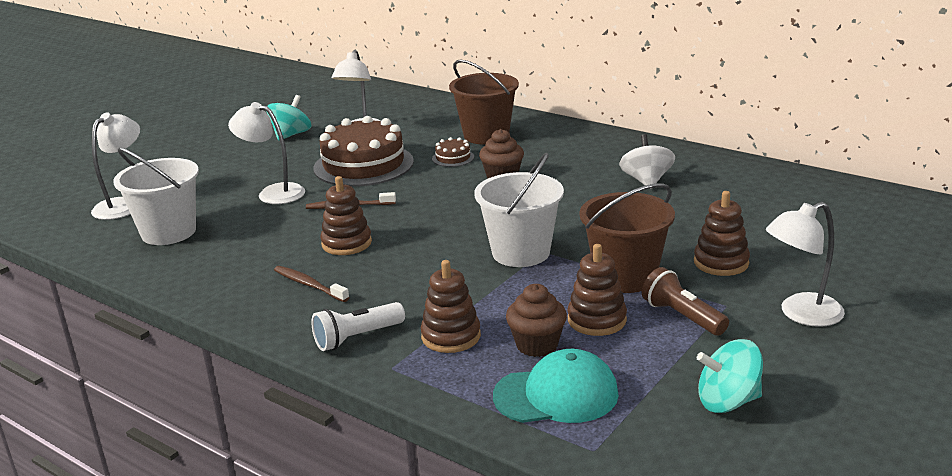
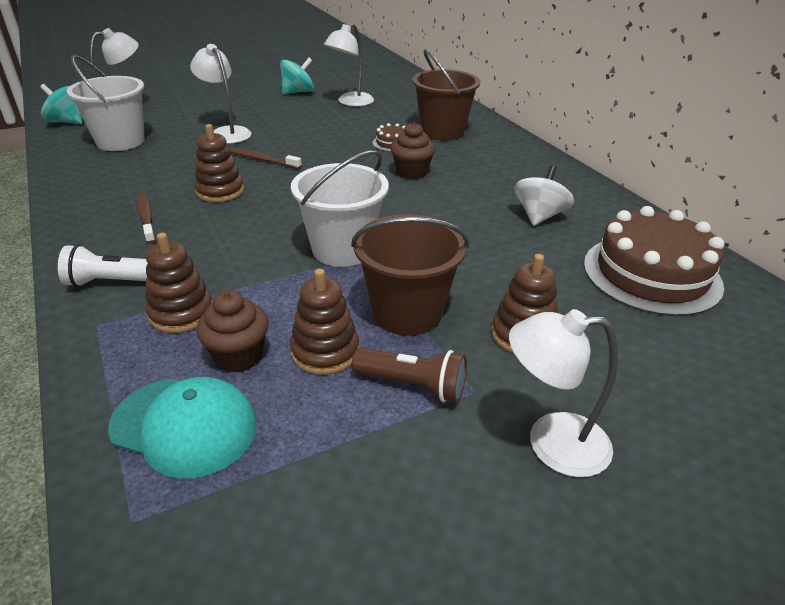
camera: 25 degrees right, 10 degrees up
(363, 165) = (317, 129): brown cake -> brown cake (651, 274)
(682, 317) = (413, 385): brown flashlight -> brown flashlight turned 120 degrees clockwise
(728, 401) = (340, 531): turquoise spinning top -> turquoise spinning top (67, 122)

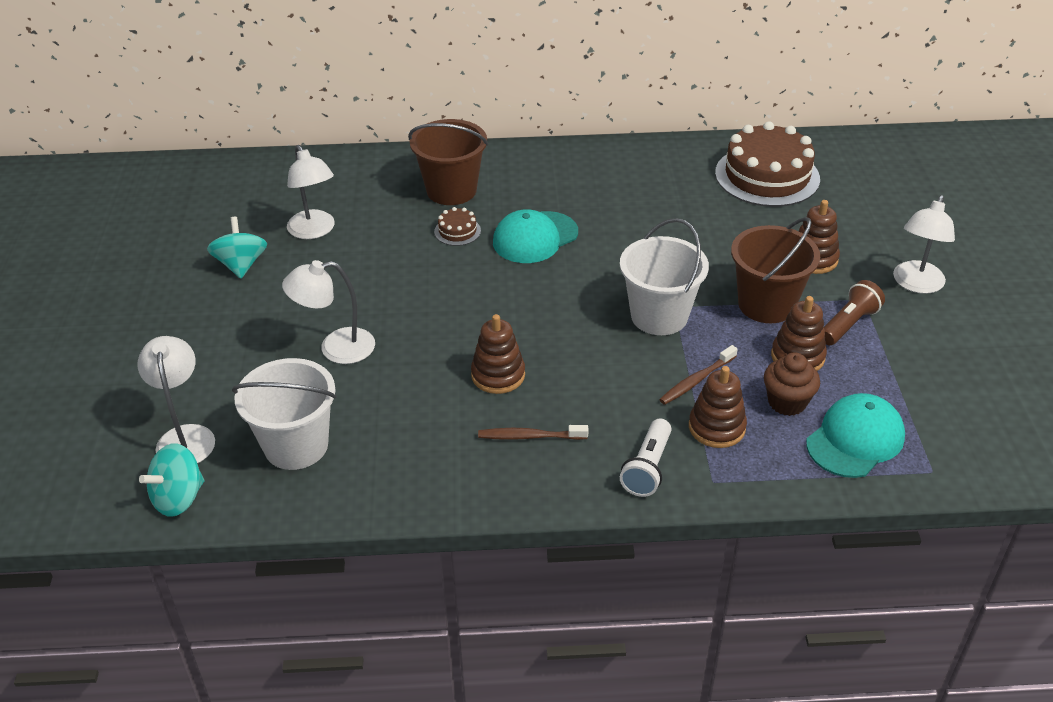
camera: 65 degrees left, 5 degrees up
(263, 160) = (438, 331): brown toothbrush -> brown toothbrush (696, 380)
(411, 172) = (535, 238): brown cupcake -> turquoise cap
(539, 216) = (659, 194): white spinning top -> none

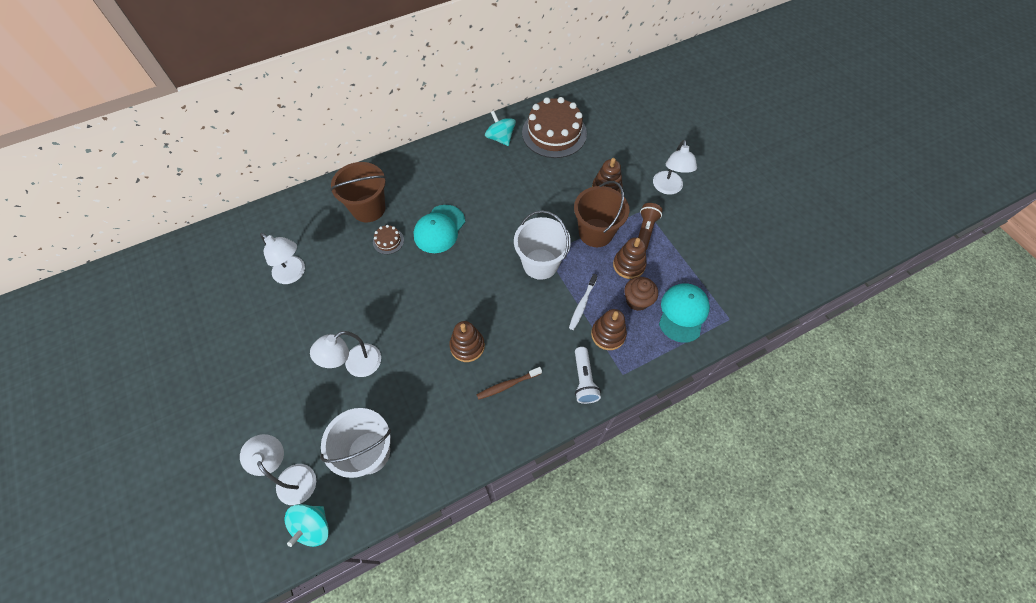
camera: 25 degrees left, 20 degrees up
(241, 265) = (257, 321): turquoise spinning top -> turquoise spinning top (500, 138)
(696, 380) = (582, 304): brown toothbrush -> white toothbrush

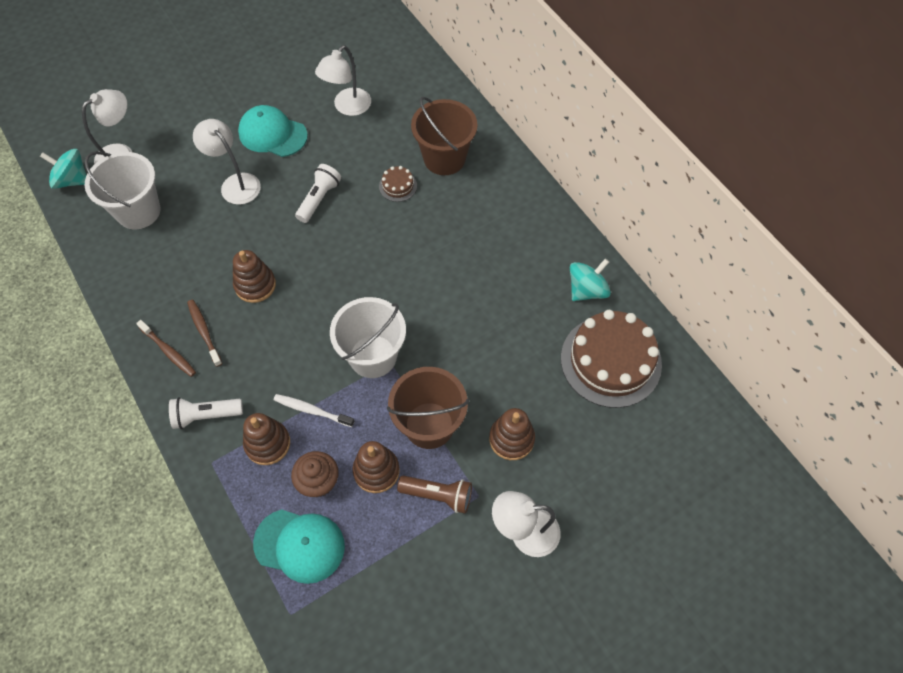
camera: 85 degrees right, 0 degrees up
(389, 297) = (319, 199): none -> white flashlight
(439, 229) = (419, 236): turquoise cap -> turquoise cap (272, 134)
(524, 413) = (169, 351): none -> brown toothbrush

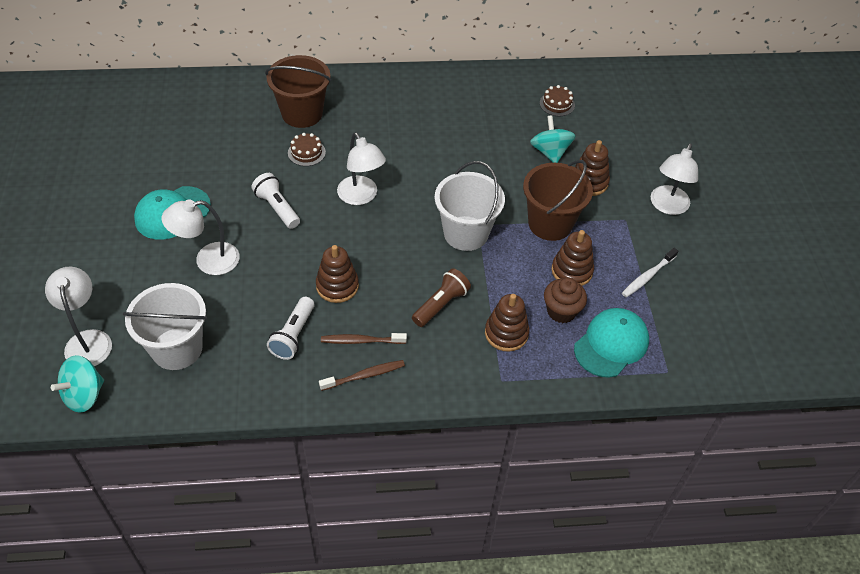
camera: 65 degrees left, 10 degrees down
(206, 415) = (451, 369): white flashlight -> white flashlight (293, 335)
(312, 410) = (492, 292): white toothbrush -> white toothbrush (647, 276)
(347, 107) = (189, 151): white lamp -> white lamp (361, 197)
(438, 495) = (612, 242): brown flashlight -> brown flashlight (441, 305)
(587, 290) = (489, 89): turquoise spinning top -> turquoise spinning top (550, 152)
(610, 361) = (557, 104): brown cake -> brown cake, size x0.43

